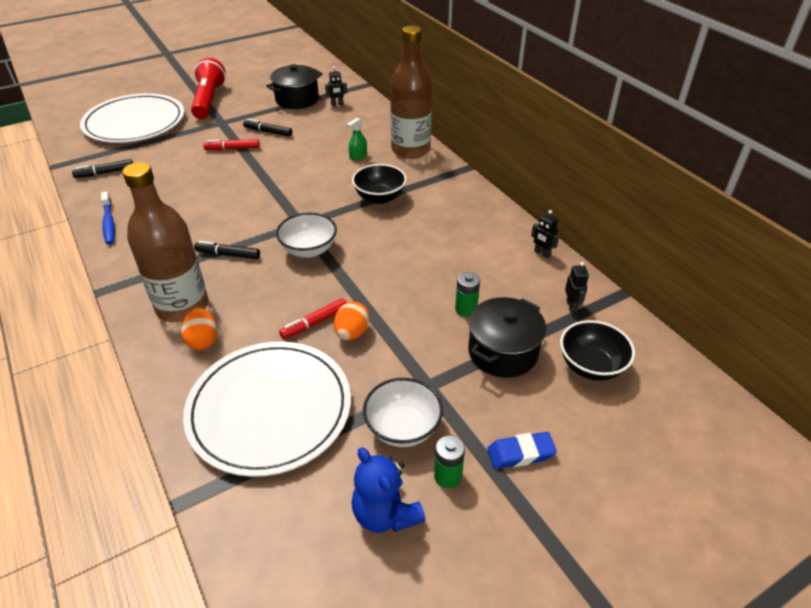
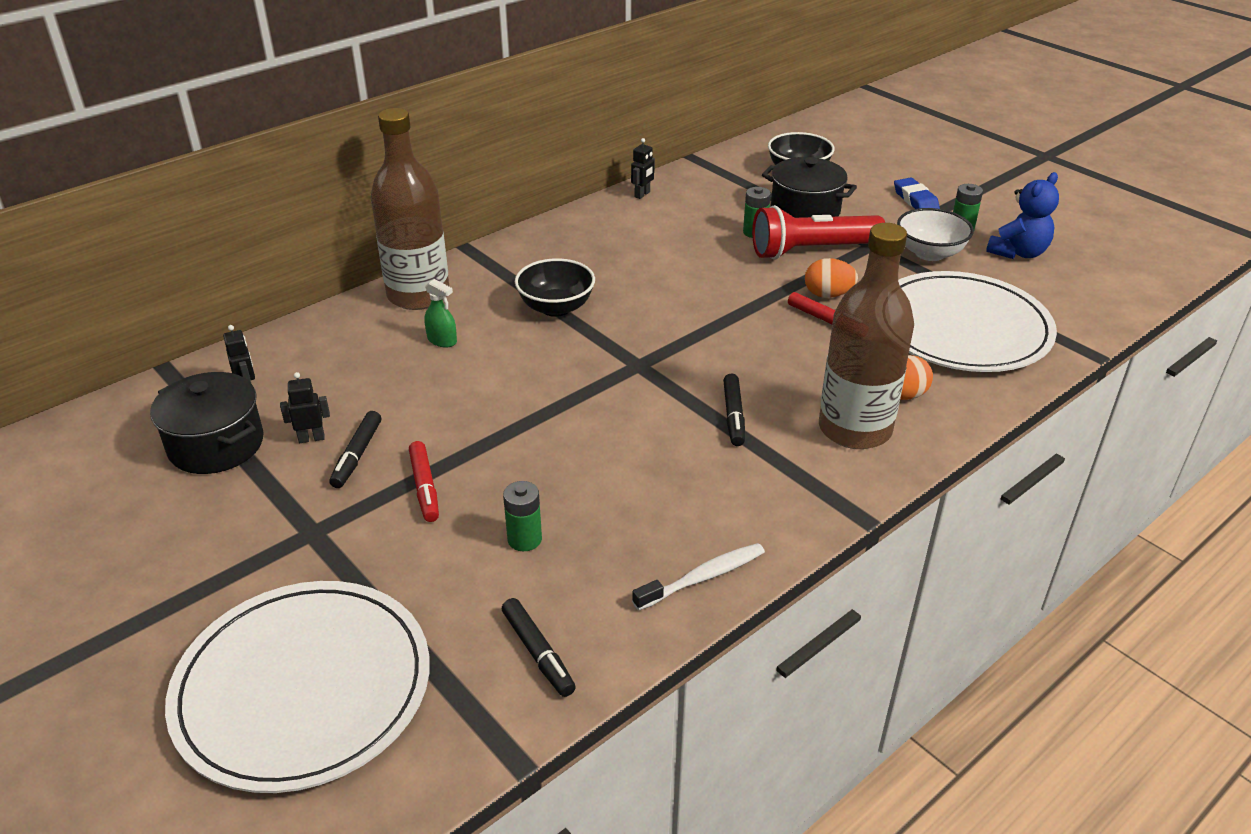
camera: 100 degrees left, 5 degrees down
(109, 223) = (703, 577): blue toothbrush -> white toothbrush
(176, 173) = (524, 539): none -> green battery
(209, 100) = (198, 582): red flashlight -> red flashlight (812, 250)
(309, 250) = (695, 347): white bowl -> none
(571, 306) = (722, 179): black robot -> black robot (311, 438)

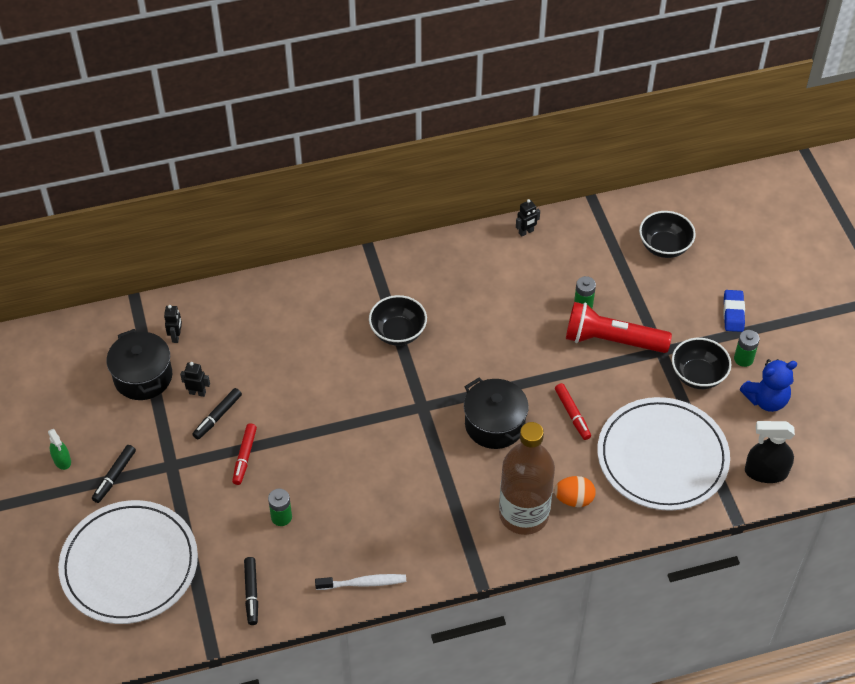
camera: 25 degrees right, 15 degrees up
(418, 295) = (314, 286): brown bottle -> none
(442, 340) = (309, 336): green spray bottle -> green spray bottle (62, 460)
(733, 415) = (455, 473): black marker -> black marker (114, 476)
(805, 211) = (637, 295): black pot -> black pot (494, 424)
(828, 294) = (591, 389): orange egg -> none
(929, 253) = (698, 375): white bowl -> black bowl
(1082, 308) = (765, 472): none -> black spray bottle

